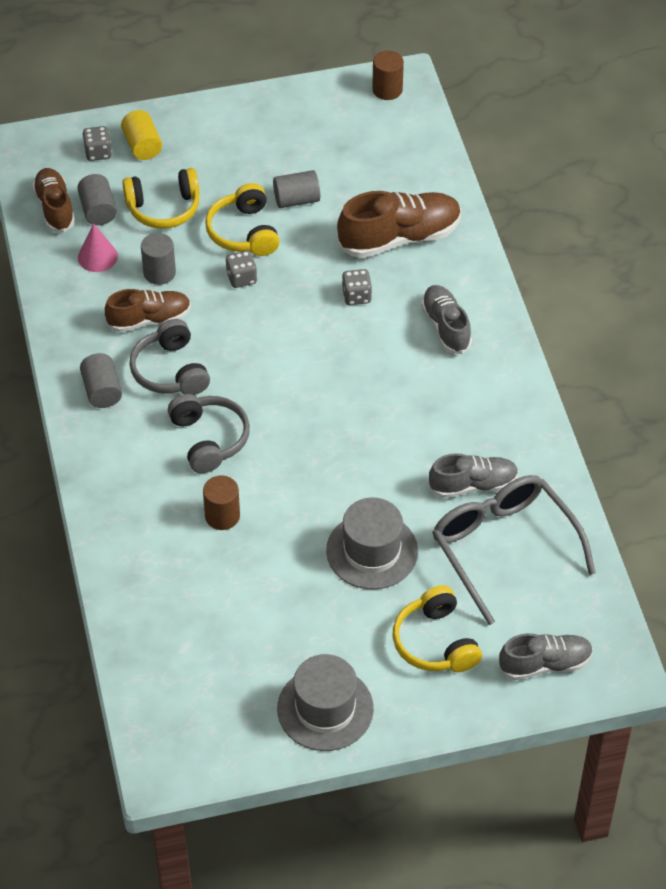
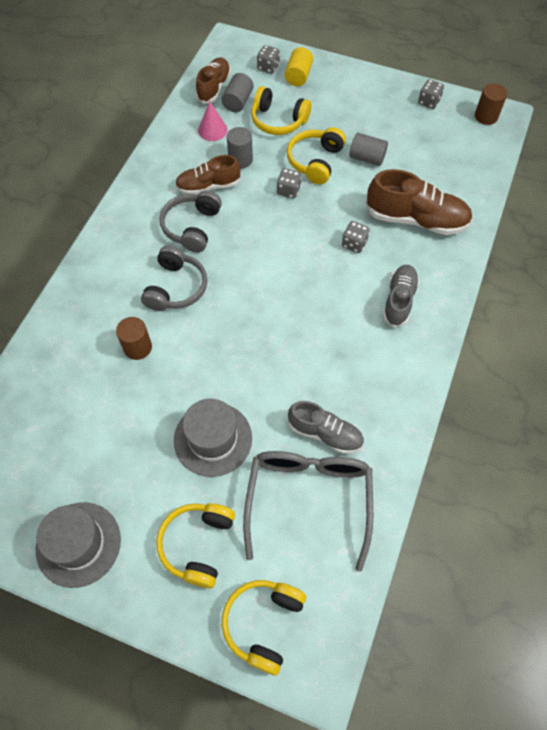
camera: 35 degrees right, 10 degrees up
(102, 391) = (140, 216): grey cylinder -> none
(149, 319) = (208, 186): brown shoe -> brown shoe turned 150 degrees clockwise
(314, 103) = (429, 102): none -> grey dice
(545, 664) = (263, 623): grey shoe -> yellow headphones

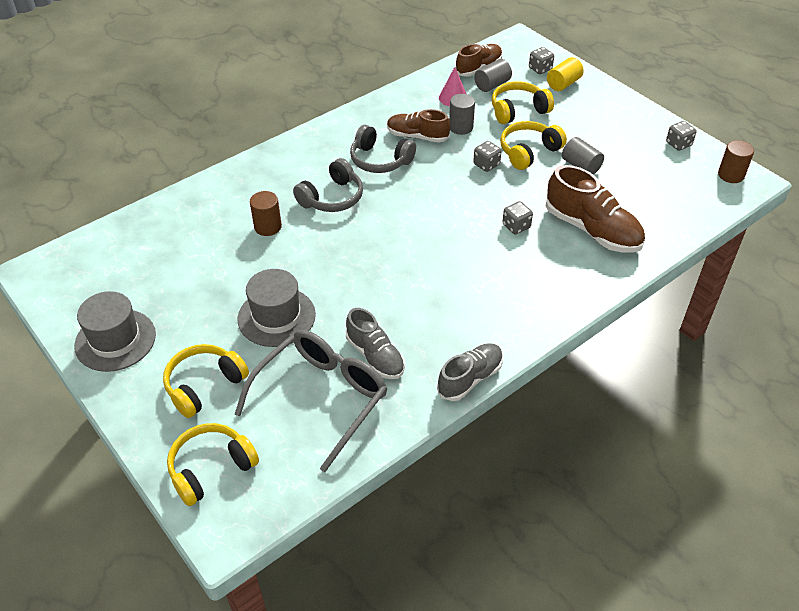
camera: 30 degrees right, 15 degrees down
(192, 227) = (380, 160): grey headphones -> grey headphones turned 105 degrees counterclockwise
(278, 120) = (518, 110): yellow headphones -> yellow headphones turned 105 degrees clockwise
(399, 300) = (525, 286): grey shoe -> grey shoe (470, 378)

